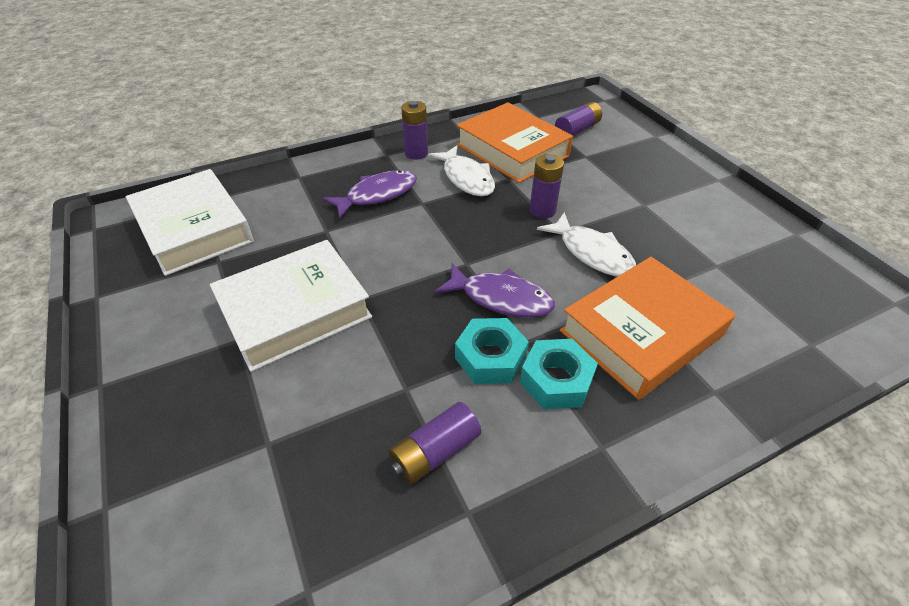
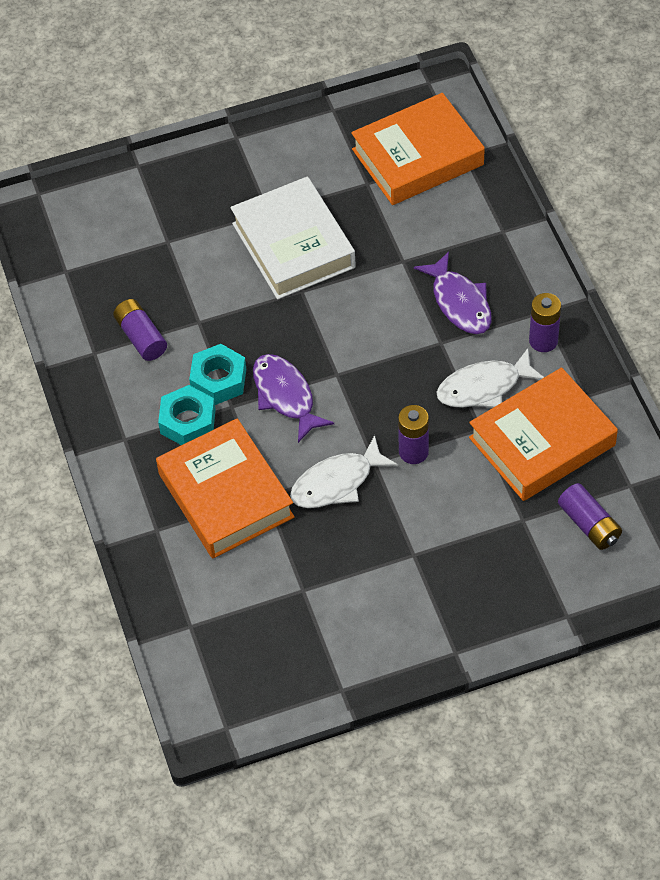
camera: 100 degrees right, 10 degrees up
(194, 229) = (418, 157): white book -> orange book
(501, 298) = (285, 396): purple fish -> purple fish turned 120 degrees clockwise

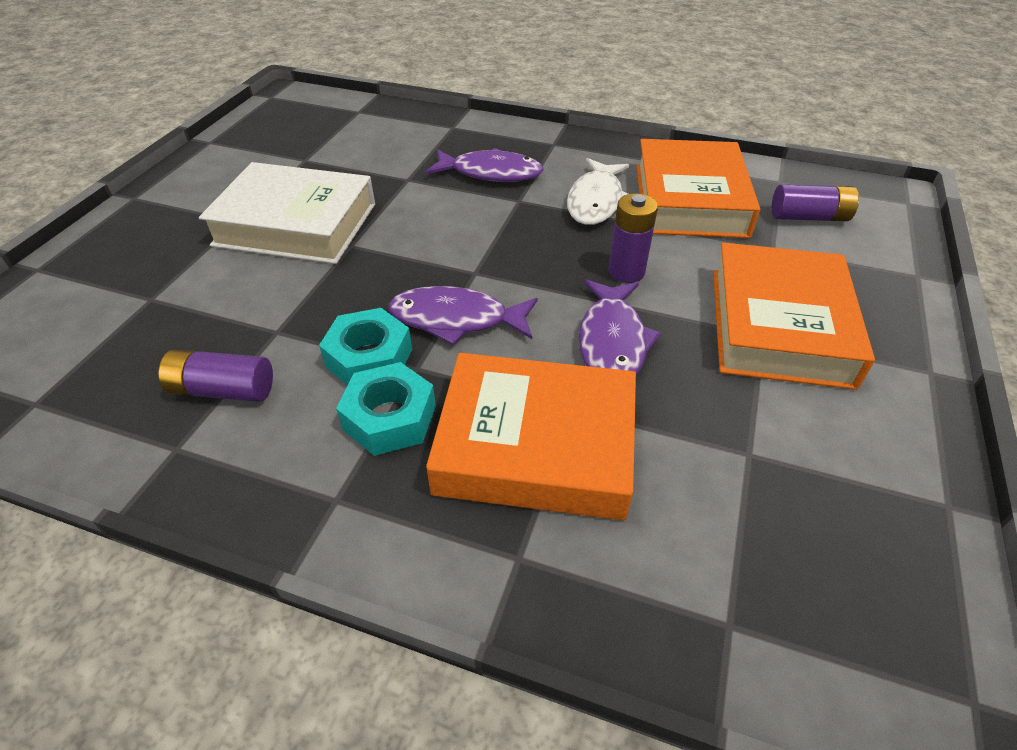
camera: 55 degrees left, 10 degrees down
(337, 482) = (612, 341): white fish -> purple fish
(418, 157) = (324, 128): orange book -> orange book (779, 326)
(543, 341) = (583, 155): purple battery -> none

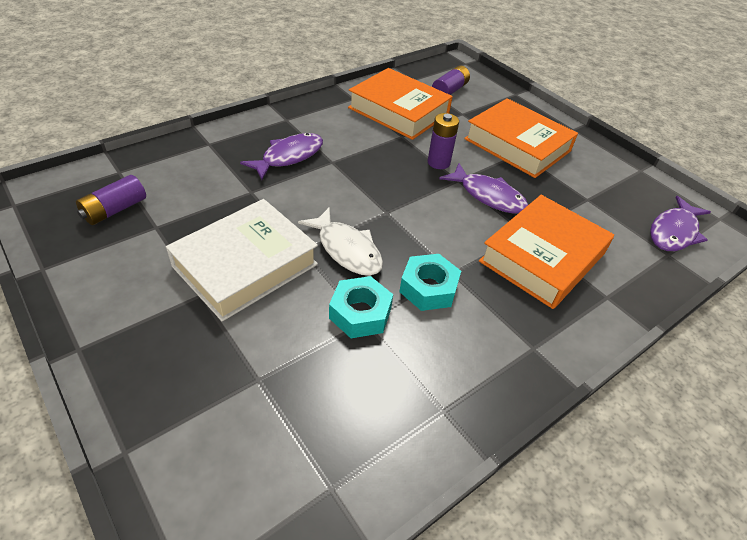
camera: 60 degrees left, 0 degrees up
(223, 390) = (404, 368): purple battery -> purple battery (115, 210)
(390, 418) = (486, 301): turquoise nut -> turquoise nut (360, 313)
(456, 319) = (424, 239): purple fish -> purple fish (674, 232)
(596, 201) = (365, 138): white fish -> white fish (347, 249)

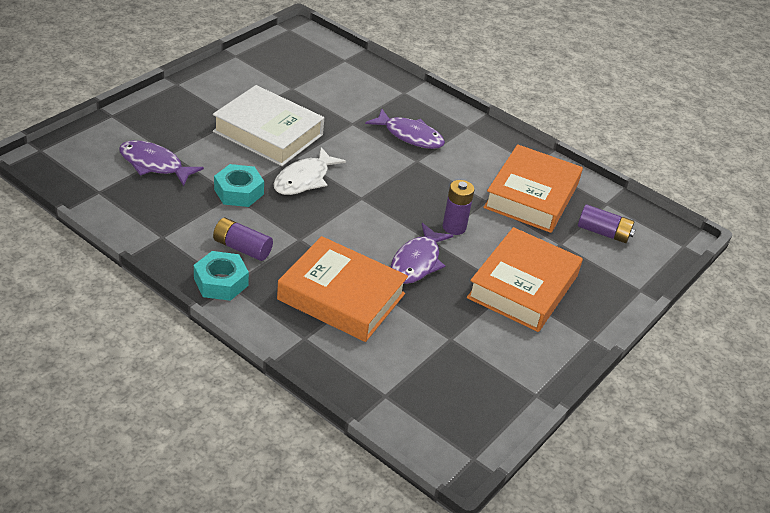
camera: 75 degrees right, 5 degrees down
(115, 210) = (302, 68): purple battery -> purple battery (242, 248)
(428, 288) = (276, 225): turquoise nut -> turquoise nut (221, 282)
(674, 232) = (426, 407): purple fish -> purple fish (154, 164)

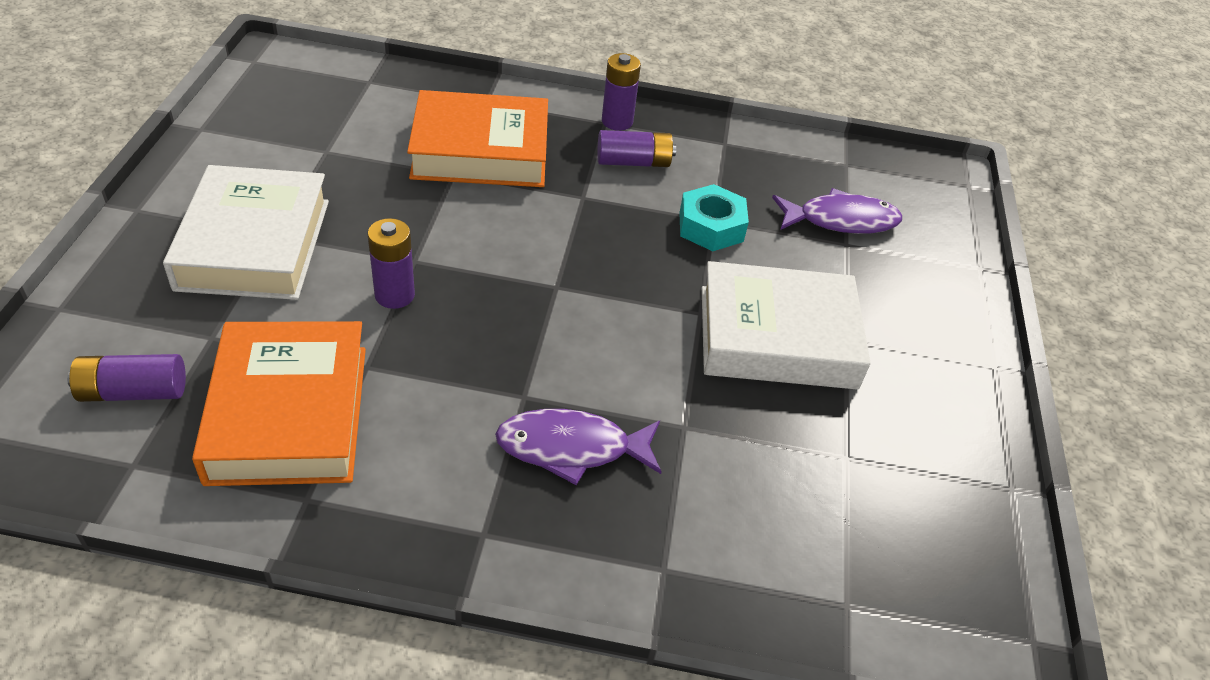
camera: 150 degrees right, 5 degrees up
(221, 282) = (617, 121): turquoise nut -> purple battery
(304, 179) = (654, 281): white fish -> none
(417, 262) = (418, 223): purple fish -> none
(523, 287) = (254, 244): orange book -> white book

